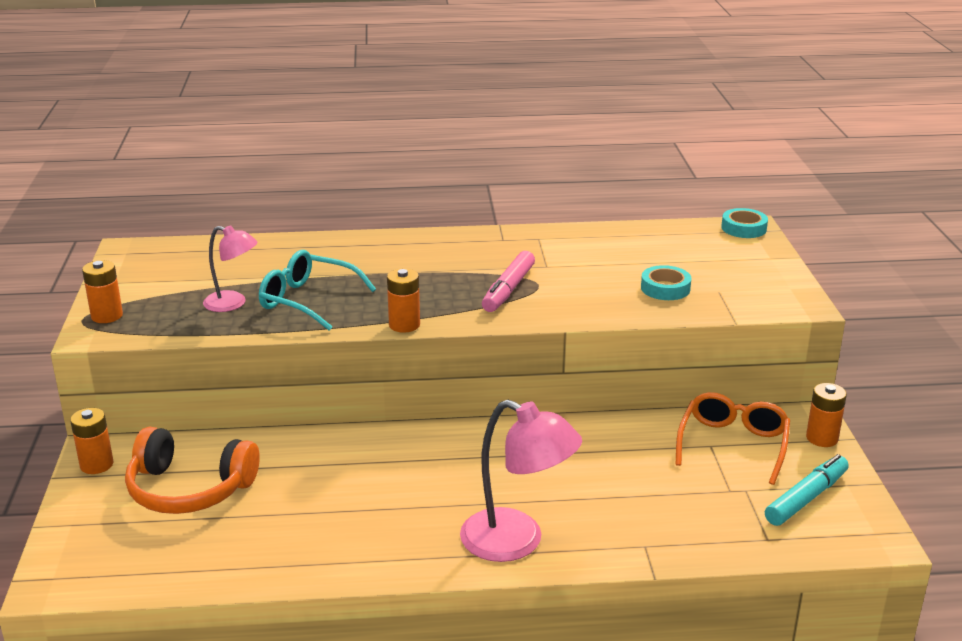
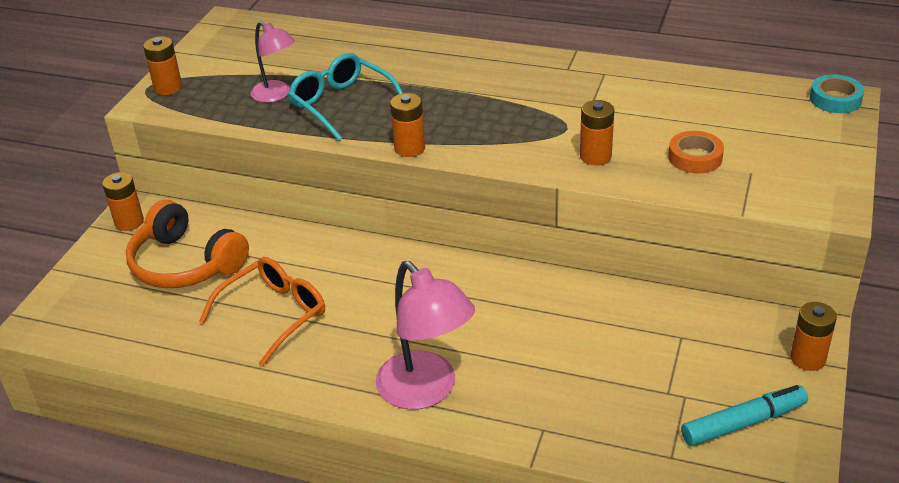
camera: 25 degrees right, 10 degrees up
(508, 290) = (533, 128): pink marker -> none
(580, 302) = (595, 156): none -> orange battery
(665, 288) = (695, 157): turquoise tape -> orange tape
(733, 444) = (705, 342): orange glasses -> orange glasses (274, 314)

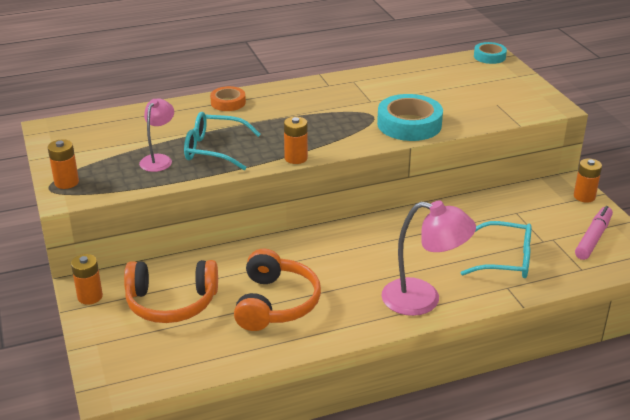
camera: 40 degrees left, 5 degrees down
(274, 314) = (276, 303): orange glasses -> orange headphones
(276, 95) = (159, 159): pink lamp -> pink lamp turned 75 degrees counterclockwise
(586, 393) = (505, 260): none -> turquoise glasses
(595, 156) = (409, 124): orange battery -> turquoise tape
(695, 157) = (461, 107): orange tape -> orange tape (228, 102)
(743, 423) = (593, 238): turquoise marker -> pink marker

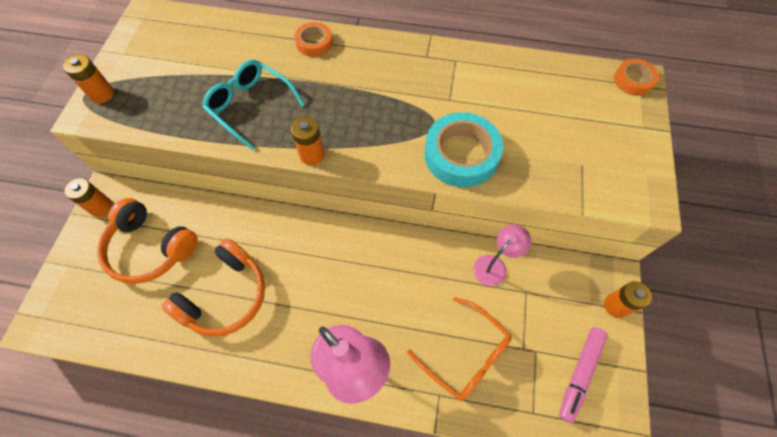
camera: 30 degrees right, 30 degrees up
(159, 159) = (195, 98): pink lamp -> pink lamp (494, 265)
(489, 56) = (633, 80): turquoise tape -> orange tape
(505, 260) = (466, 355): turquoise glasses -> orange glasses
(593, 238) = (579, 374): pink marker -> pink marker turned 150 degrees clockwise

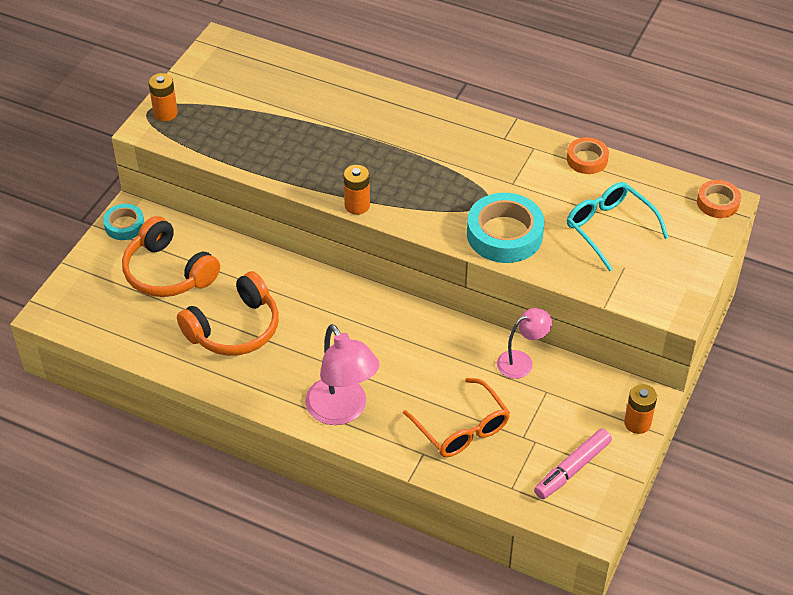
camera: 15 degrees right, 15 degrees down
(101, 207) = (124, 225): orange battery -> turquoise tape
(250, 106) = (308, 151): turquoise glasses -> turquoise glasses (609, 228)
(314, 43) = (389, 103): orange tape -> orange tape (587, 159)

